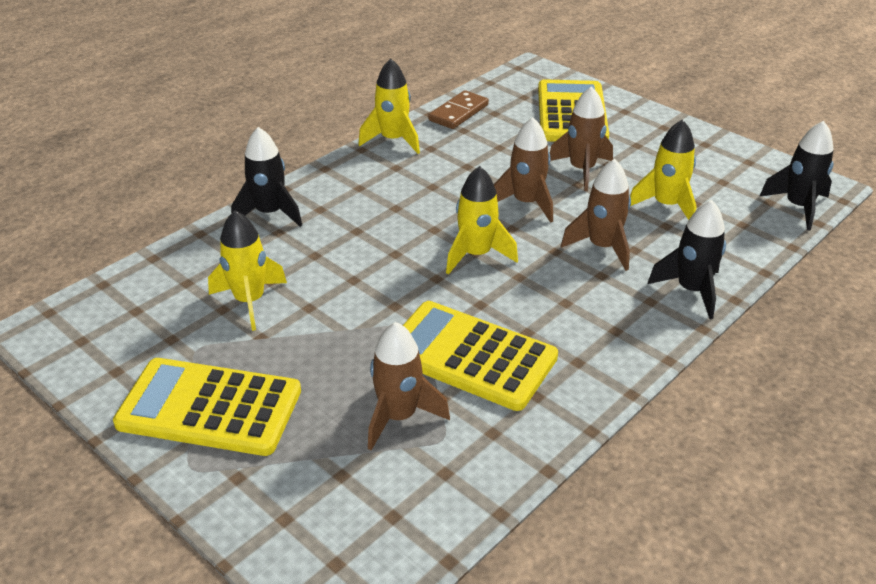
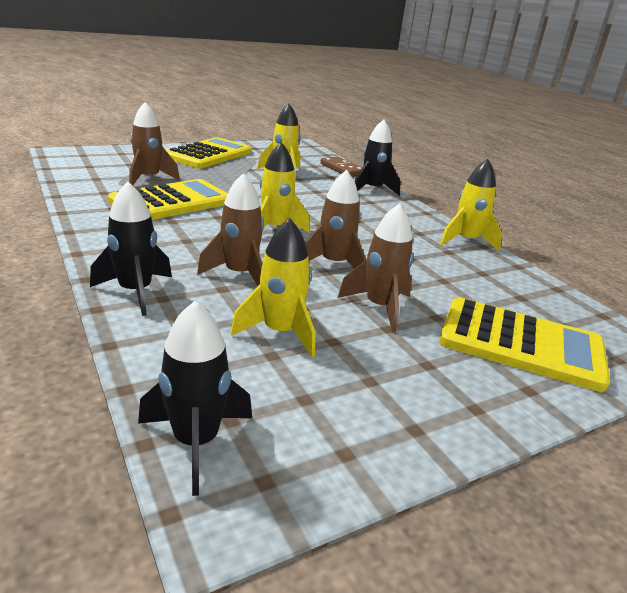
camera: 105 degrees right, 10 degrees down
(458, 113) = (520, 279): brown domino -> brown domino (342, 169)

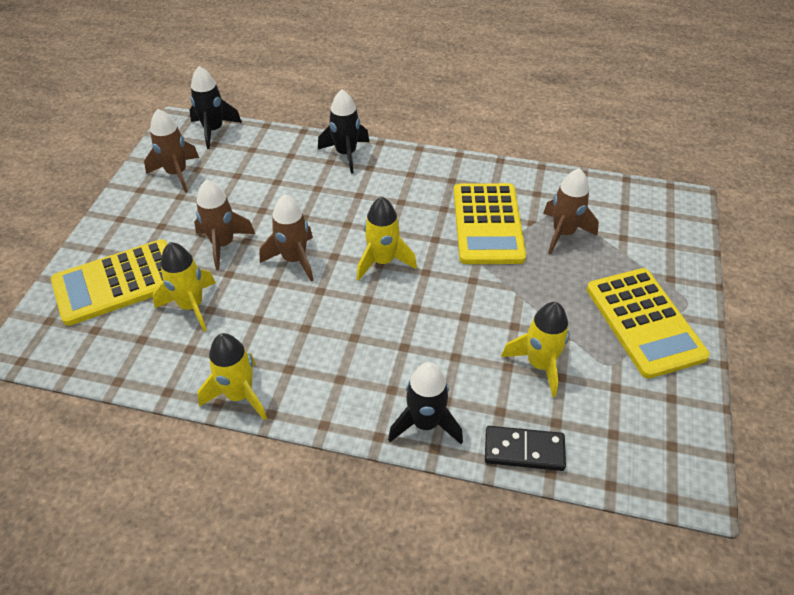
camera: 135 degrees right, 20 degrees up
(239, 274) = (326, 203): brown rocket -> brown rocket (177, 174)
(280, 332) = (250, 187): yellow rocket -> yellow rocket (191, 306)
(342, 169) = (524, 450): brown domino -> black domino

